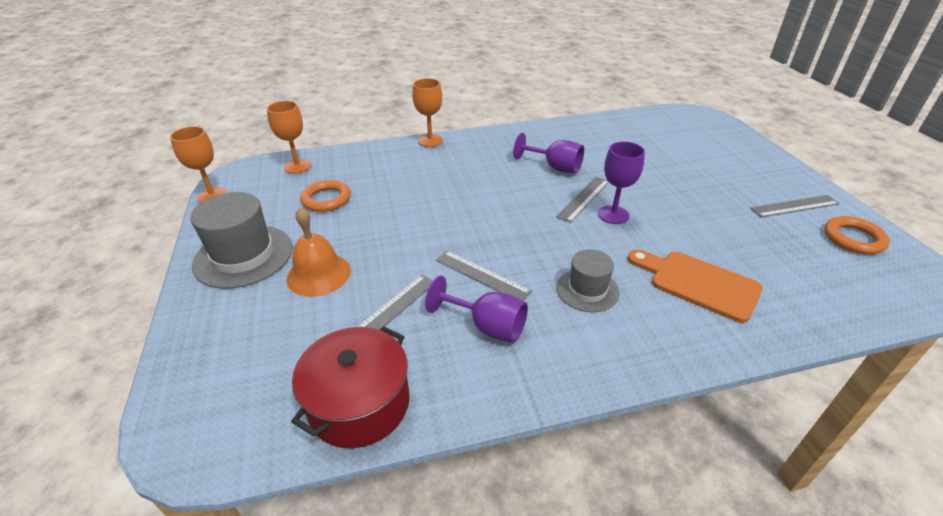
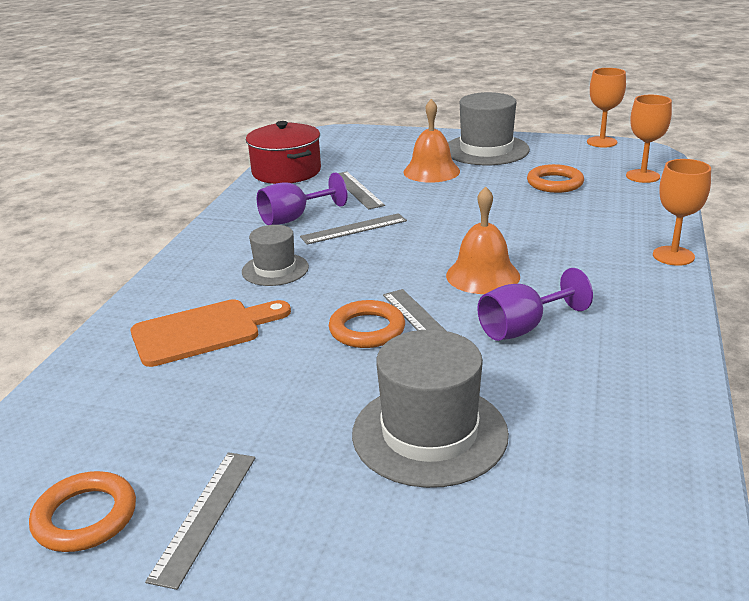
camera: 120 degrees right, 10 degrees down
(508, 193) = (483, 275): none -> orange bell
(613, 215) = (367, 329): purple goblet -> orange ring
(667, 170) = (429, 433): none -> grey hat

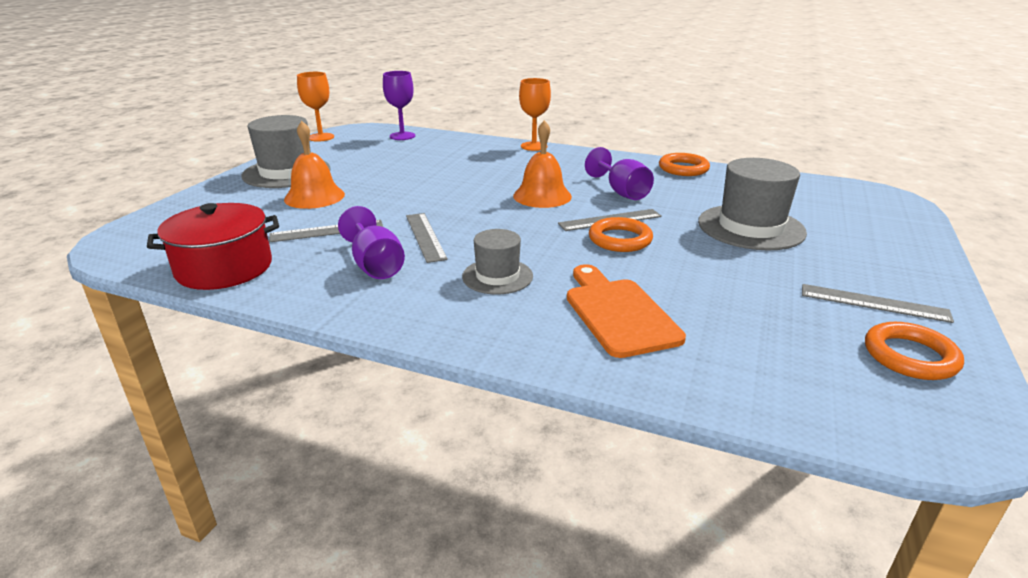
camera: 85 degrees left, 0 degrees up
(555, 183) = (390, 159): orange ring -> orange ring (683, 168)
(642, 176) = (402, 136): orange goblet -> purple goblet

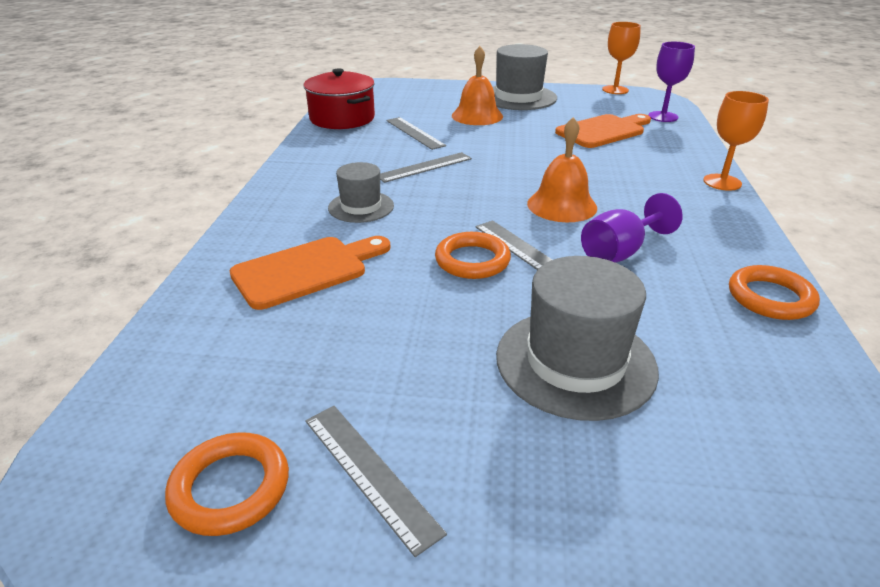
camera: 75 degrees right, 5 degrees up
(375, 265) = (363, 159): purple goblet -> none
(411, 158) = (603, 131): none -> orange cutting board
(874, 303) = (369, 473): grey ruler -> grey ruler turned 45 degrees counterclockwise

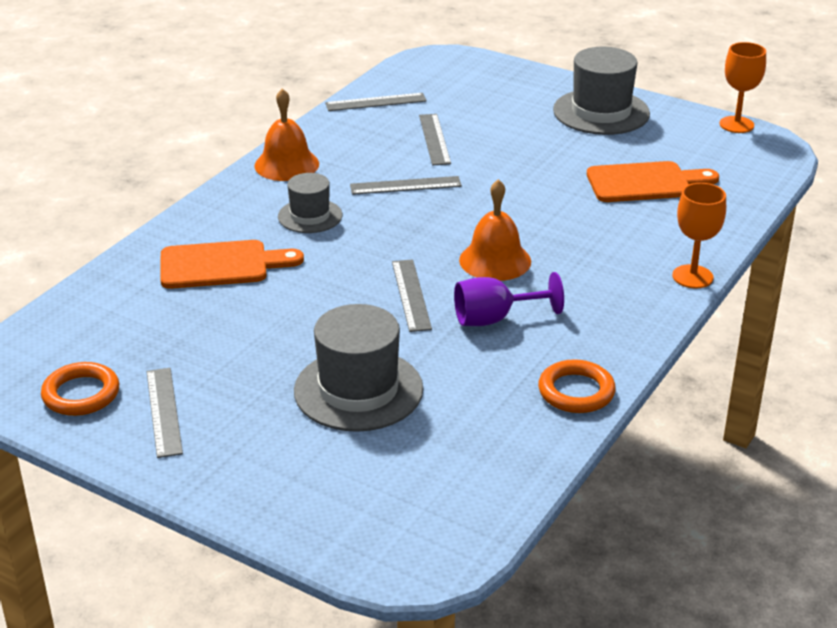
camera: 25 degrees right, 0 degrees up
(342, 118) = (376, 102): red pot -> grey ruler
(472, 260) = (359, 292): orange ring -> none
(477, 116) = (524, 130): orange bell -> orange bell (286, 164)
(663, 117) = (743, 178): purple goblet -> none

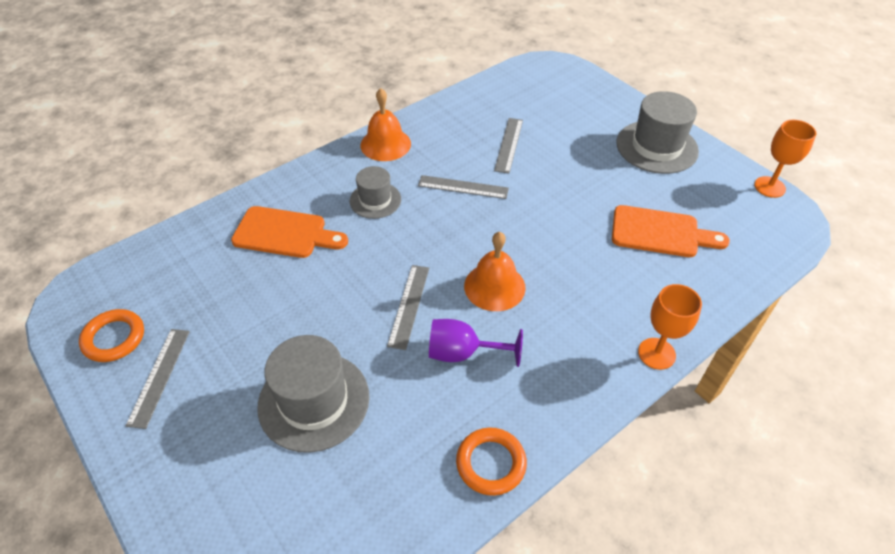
camera: 20 degrees right, 15 degrees up
(376, 102) = (482, 98): grey ruler -> none

